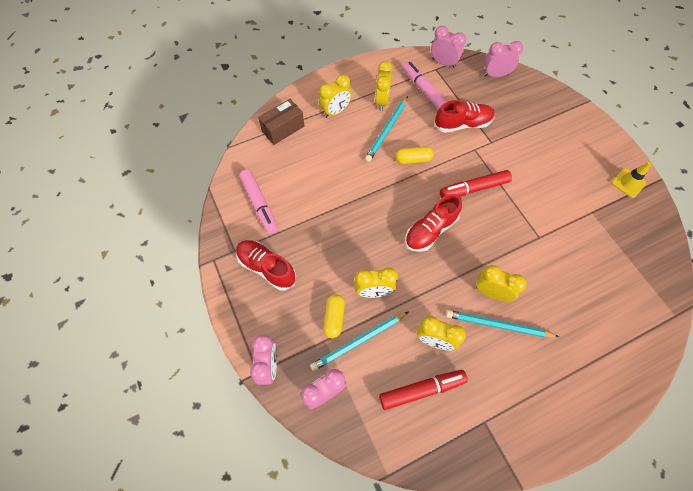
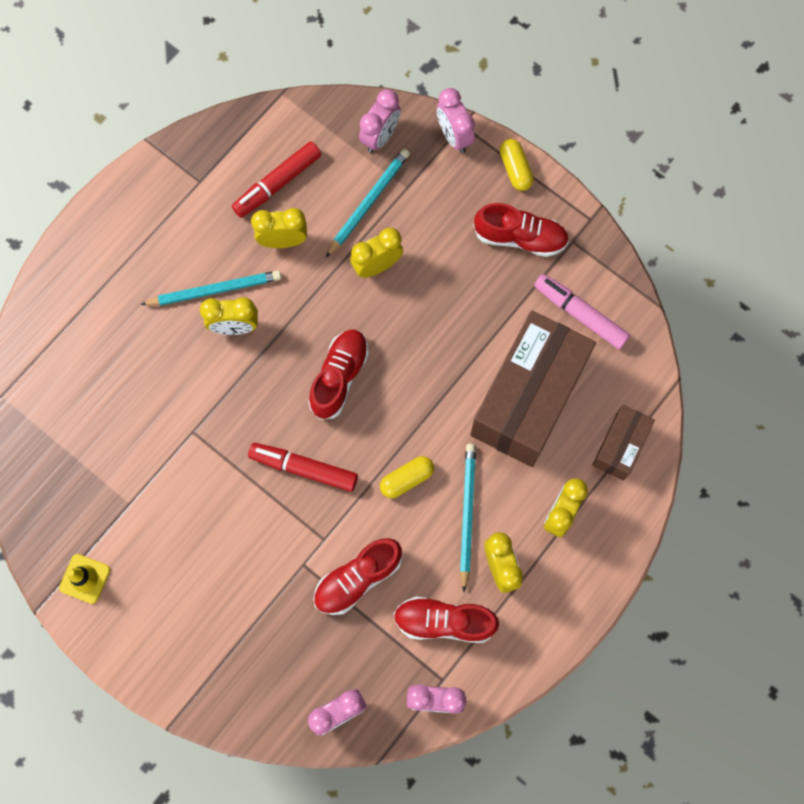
camera: 155 degrees right, 10 degrees up
(319, 172) = (528, 398): none -> brown box
(334, 318) = (409, 215): yellow capsule -> yellow capsule (515, 169)
(423, 90) = (444, 621): pink marker -> red shoe
(473, 188) = (303, 468): red marker -> red marker turned 120 degrees counterclockwise

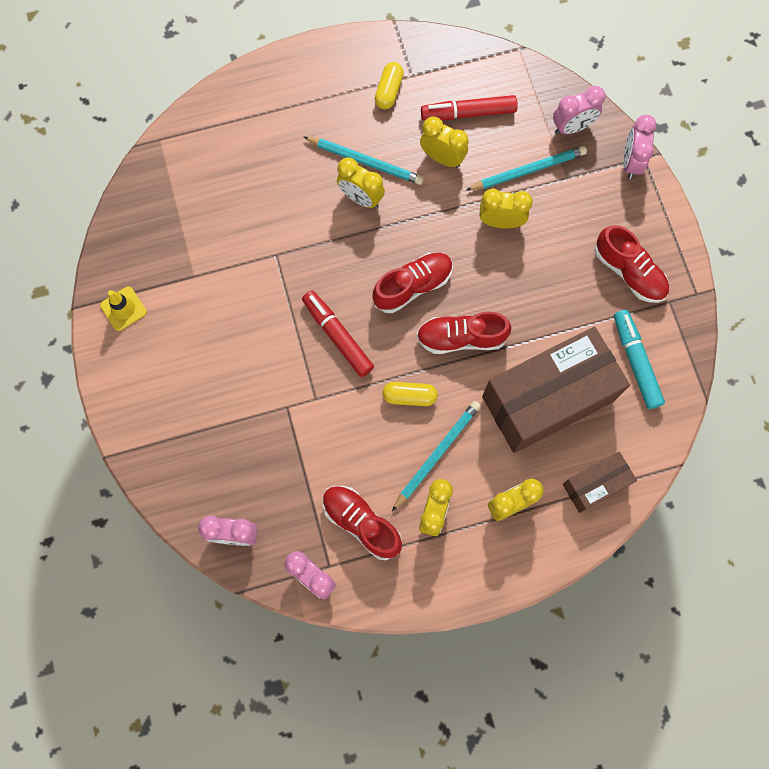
camera: 35 degrees right, 0 degrees up
(358, 578) = (319, 445): red shoe -> red shoe (461, 338)
(515, 169) = (662, 217): yellow capsule -> yellow capsule (389, 91)
(580, 314) = (635, 361): pink marker -> turquoise marker

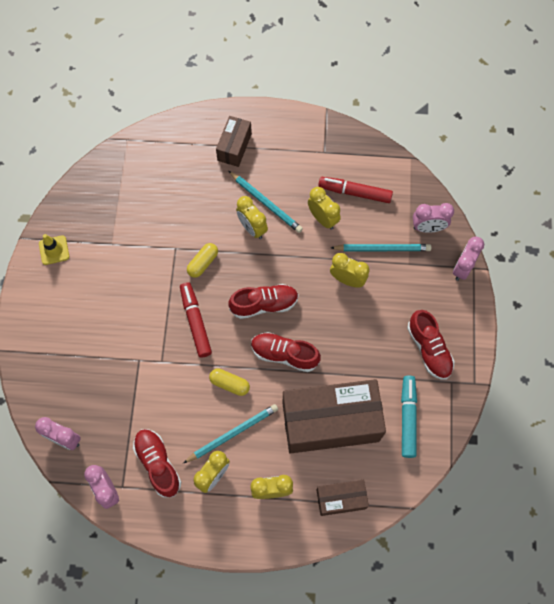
camera: 20 degrees right, 5 degrees down
(298, 105) = (234, 147): none -> brown box
(389, 91) = (303, 158): yellow capsule -> yellow capsule (203, 263)

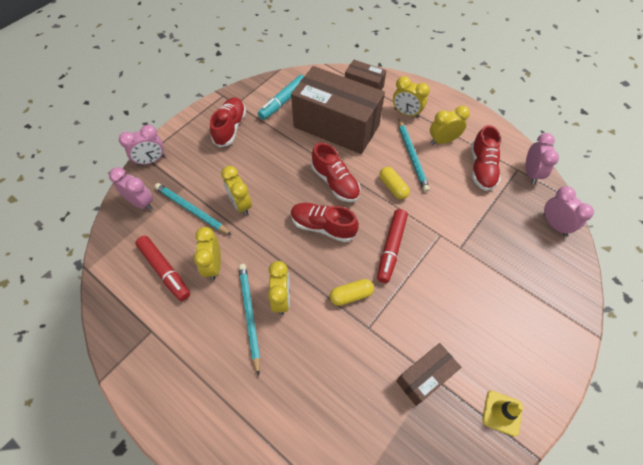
camera: 145 degrees left, 10 degrees down
(232, 433) = (412, 156): turquoise pencil -> turquoise pencil turned 105 degrees counterclockwise
(234, 147) = (229, 404): brown box -> brown box (424, 377)

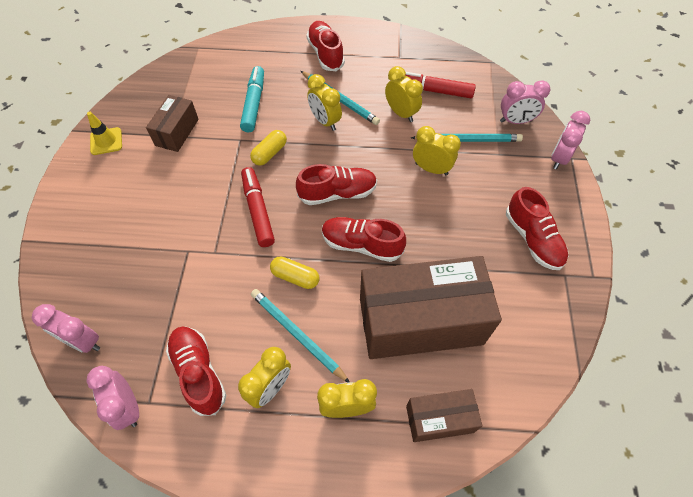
camera: 145 degrees right, 0 degrees up
(213, 388) = (325, 54): none -> red shoe
(283, 101) = (516, 316): turquoise marker -> turquoise marker (254, 103)

